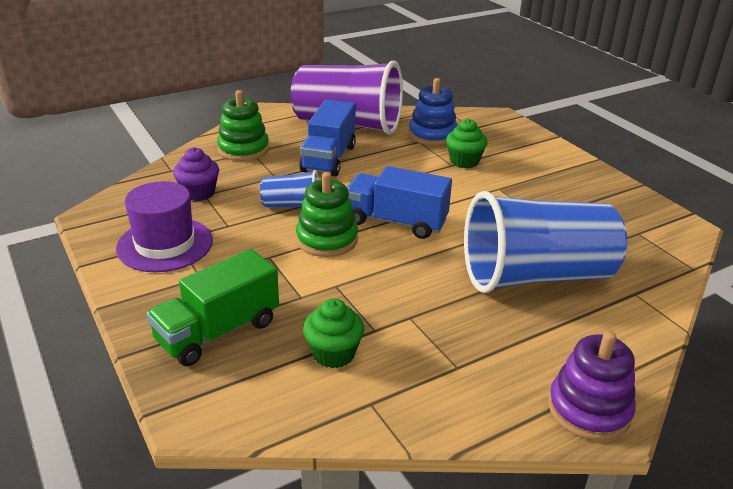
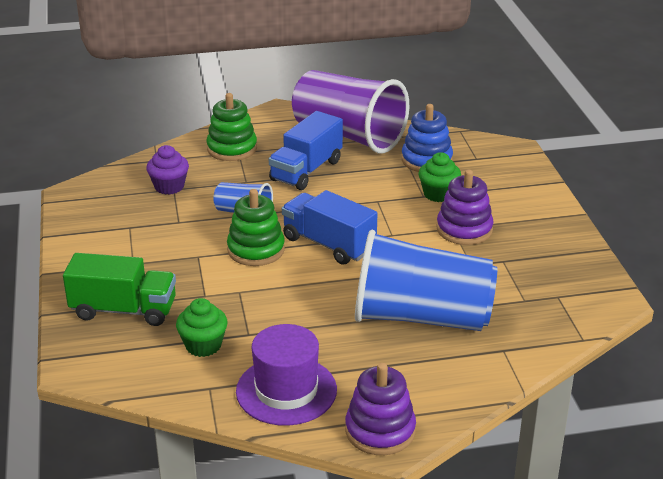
camera: 20 degrees right, 0 degrees up
(165, 244) = (118, 230): purple hat -> purple hat (286, 390)
(218, 331) = (124, 310): green truck -> green truck turned 150 degrees counterclockwise
(510, 188) = (464, 229): none -> purple stacking toy

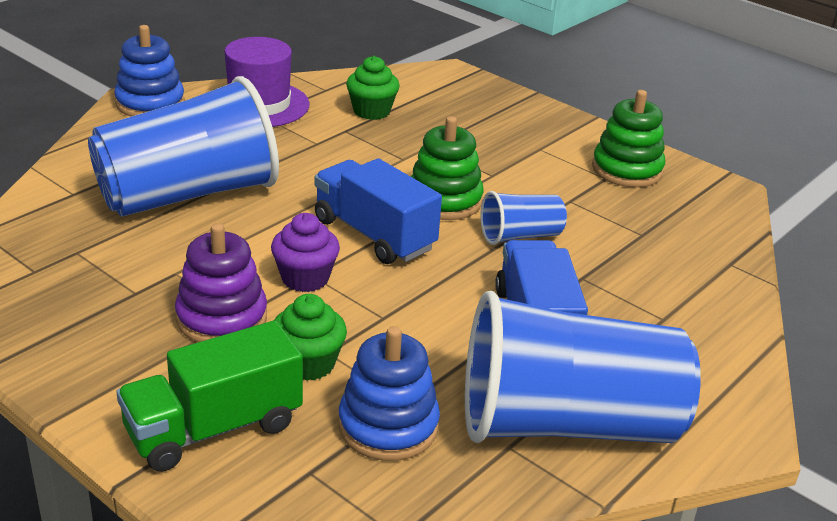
camera: 140 degrees right, 0 degrees up
(124, 310) = (479, 113): green truck -> green truck (214, 428)
(169, 187) = (651, 235): purple cupcake -> purple cupcake (305, 278)
(232, 149) = (679, 320): green stacking toy -> green stacking toy (627, 170)
(328, 244) = (374, 235): blue truck -> blue truck turned 135 degrees counterclockwise
(348, 135) = (566, 424): purple cup -> blue cup
(380, 431) = (150, 103): purple stacking toy -> blue stacking toy

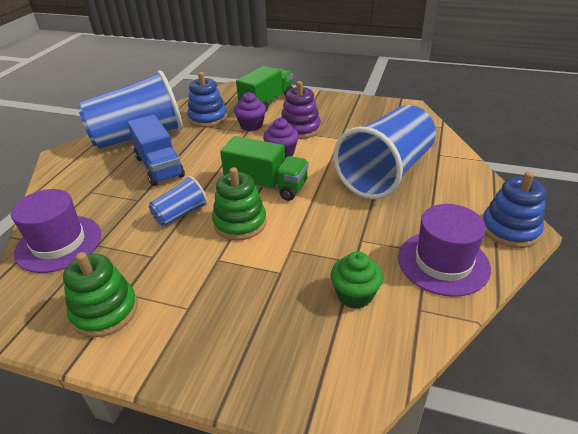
camera: 160 degrees right, 5 degrees up
(308, 364) = (251, 126): green cupcake -> purple cupcake
(374, 235) = (266, 185): blue truck -> green truck
(696, 251) = (59, 243): none -> purple hat

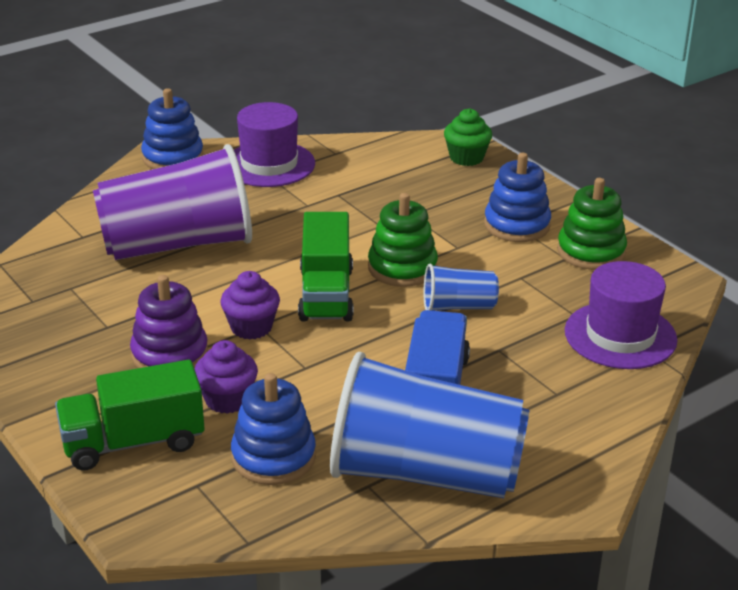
camera: 145 degrees left, 5 degrees down
(186, 308) = (517, 225): none -> blue stacking toy
(266, 185) = (326, 294): green truck -> green truck turned 150 degrees counterclockwise
(355, 295) = (370, 177): green cupcake -> green cupcake (466, 158)
(385, 173) = (178, 245): blue cup -> purple cup

